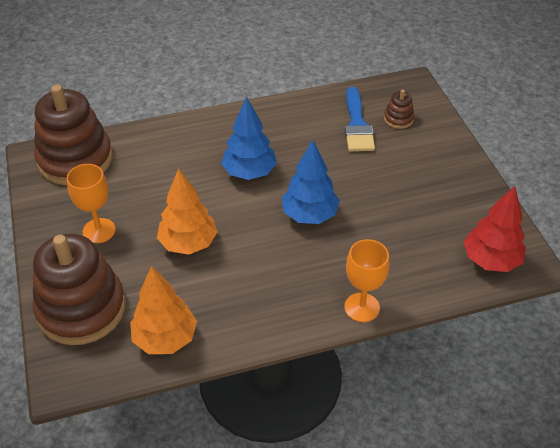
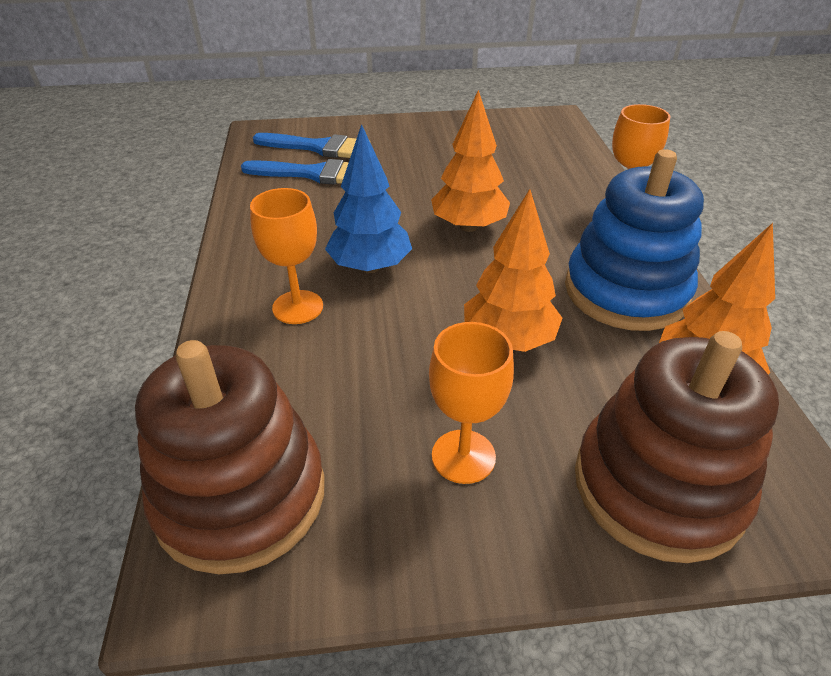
camera: 80 degrees left, 5 degrees down
(204, 149) = (298, 307): none -> orange goblet
(248, 304) = (626, 291): none -> blue stacking toy
(309, 215) = (469, 226): blue tree -> orange tree
(398, 119) = (318, 147): brown stacking toy -> blue brush
(490, 260) = (551, 132): red tree -> none

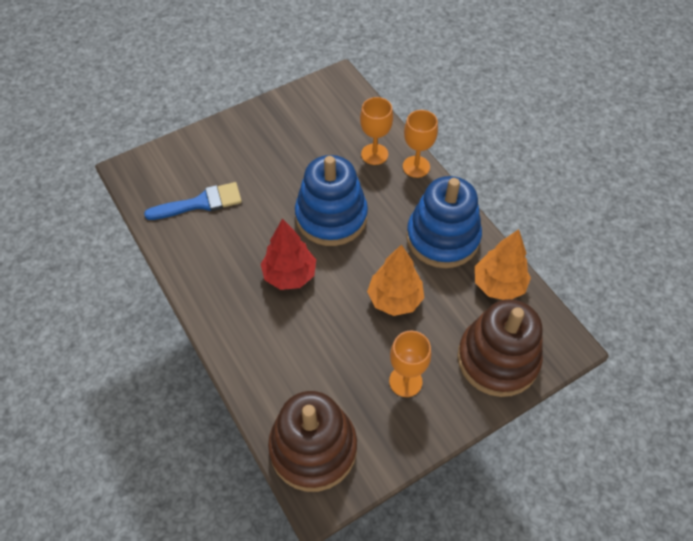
camera: 25 degrees left, 15 degrees up
(298, 307) = (266, 323): orange goblet -> orange goblet (374, 154)
(318, 147) = (186, 173): blue brush -> none
(370, 267) = (289, 275): blue tree -> red tree
(469, 226) = (331, 217): orange tree -> blue stacking toy

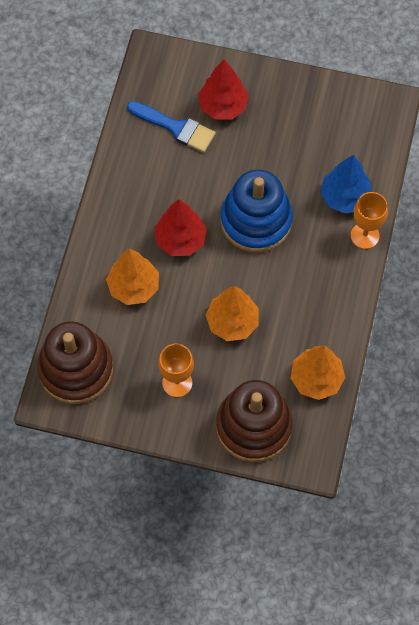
camera: 45 degrees right, 10 degrees up
(222, 163) = (223, 106): none -> red tree
(290, 340) = (133, 287): none -> orange tree
(374, 154) = (345, 197): orange goblet -> blue tree
(442, 238) = (318, 309): blue stacking toy -> none

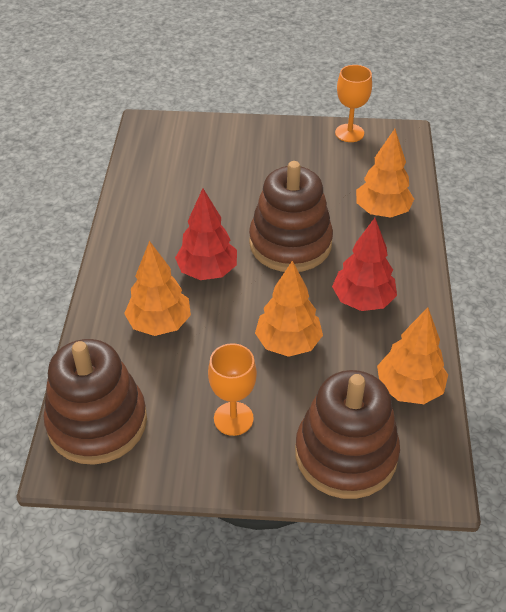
camera: 10 degrees left, 20 degrees down
(175, 127) = (182, 177): blue brush -> none
(223, 106) = (229, 154): red tree -> red tree (362, 301)
(256, 221) = (290, 243): blue stacking toy -> brown stacking toy
(345, 197) = (382, 211): blue tree -> orange tree
(365, 235) = (416, 241): orange goblet -> orange goblet (349, 133)

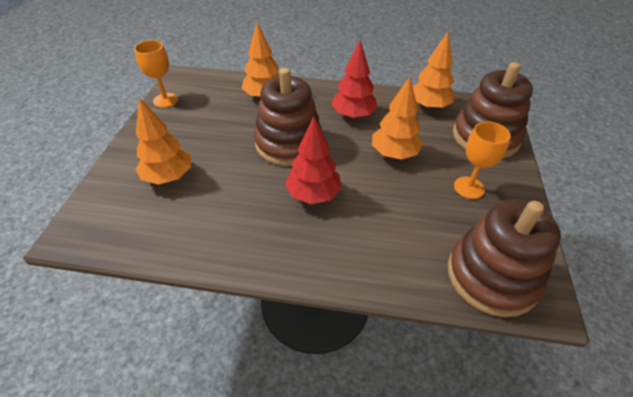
camera: 85 degrees left, 0 degrees up
(159, 323) = (375, 229): orange tree -> orange tree (168, 177)

